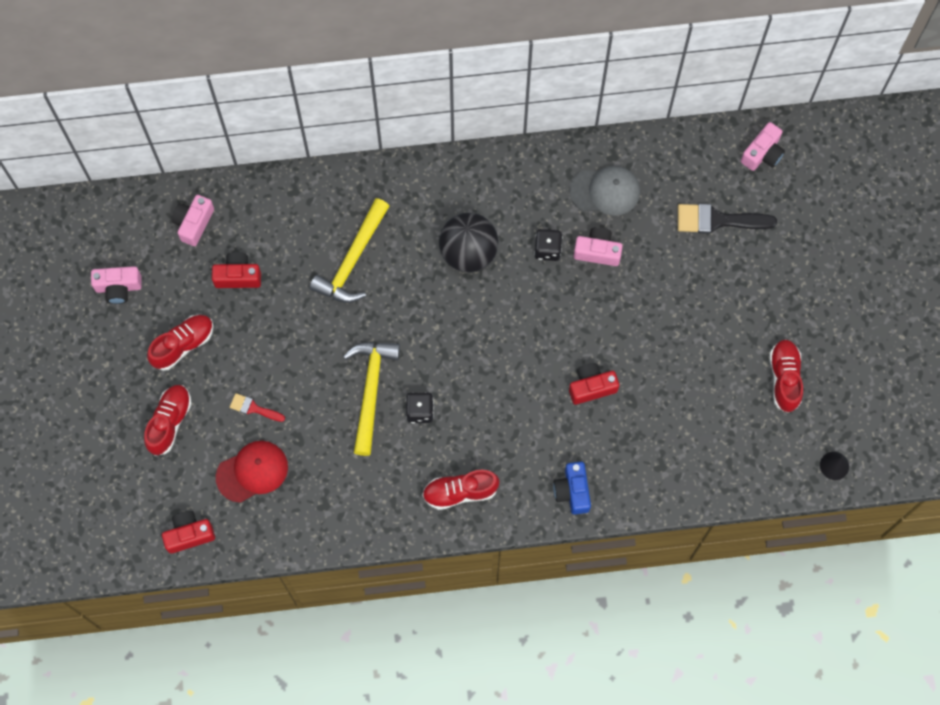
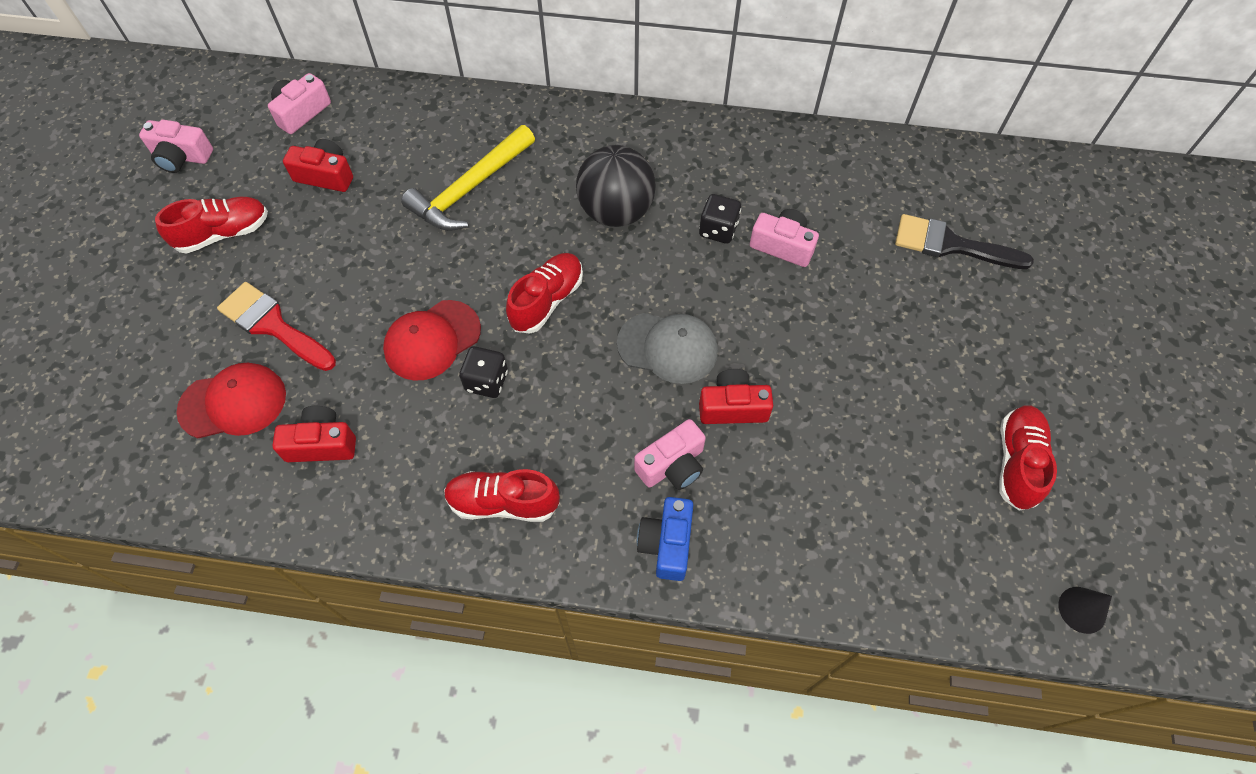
camera: 15 degrees right, 10 degrees down
(169, 422) = (160, 316): red shoe -> red shoe (547, 301)
(189, 534) = (109, 463): red camera -> red camera (322, 444)
(253, 408) = (273, 325): red brush -> red brush, size x1.81
(371, 390) = (432, 340): yellow hammer -> red cap
(605, 191) = (809, 183): grey cap -> grey cap (668, 347)
(762, 153) = (1023, 185): pink camera -> pink camera (672, 465)

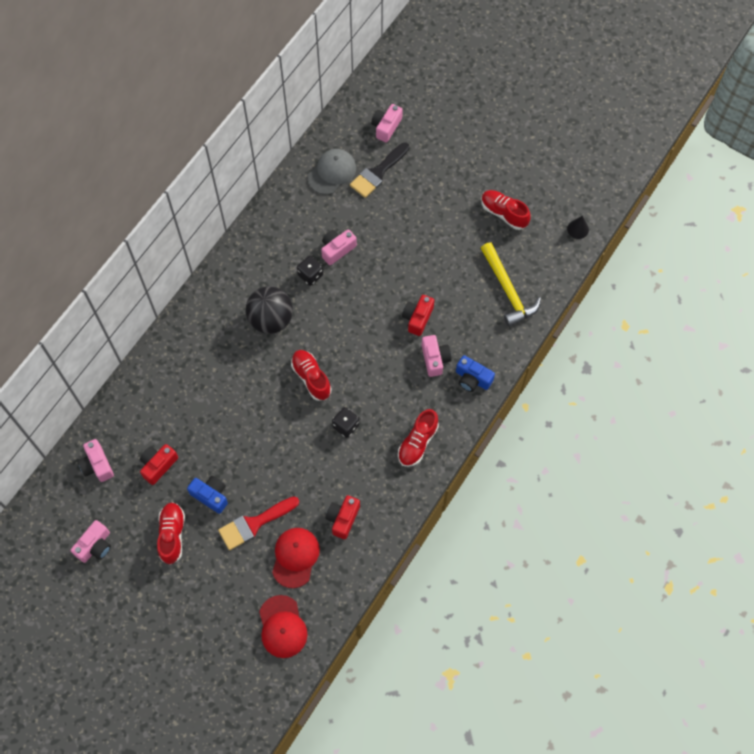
camera: 65 degrees left, 5 degrees up
(300, 253) = (211, 495): none -> blue camera
(432, 340) = (307, 444): red cap -> red cap (282, 627)
(469, 189) = (213, 389): yellow hammer -> yellow hammer (508, 291)
(668, 347) = (370, 332): grey cap -> grey cap (332, 172)
(1038, 223) = (386, 127): none -> pink camera

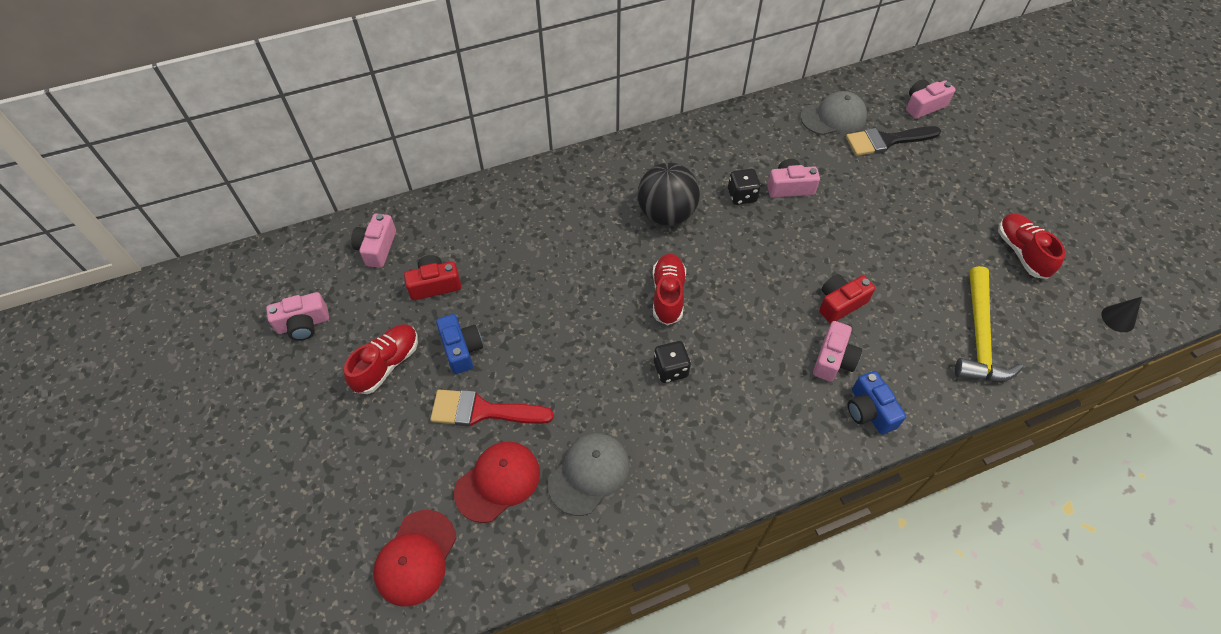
camera: 35 degrees right, 10 degrees down
(343, 518) = (589, 474): red camera -> grey cap
(417, 443) = (747, 443): red shoe -> none

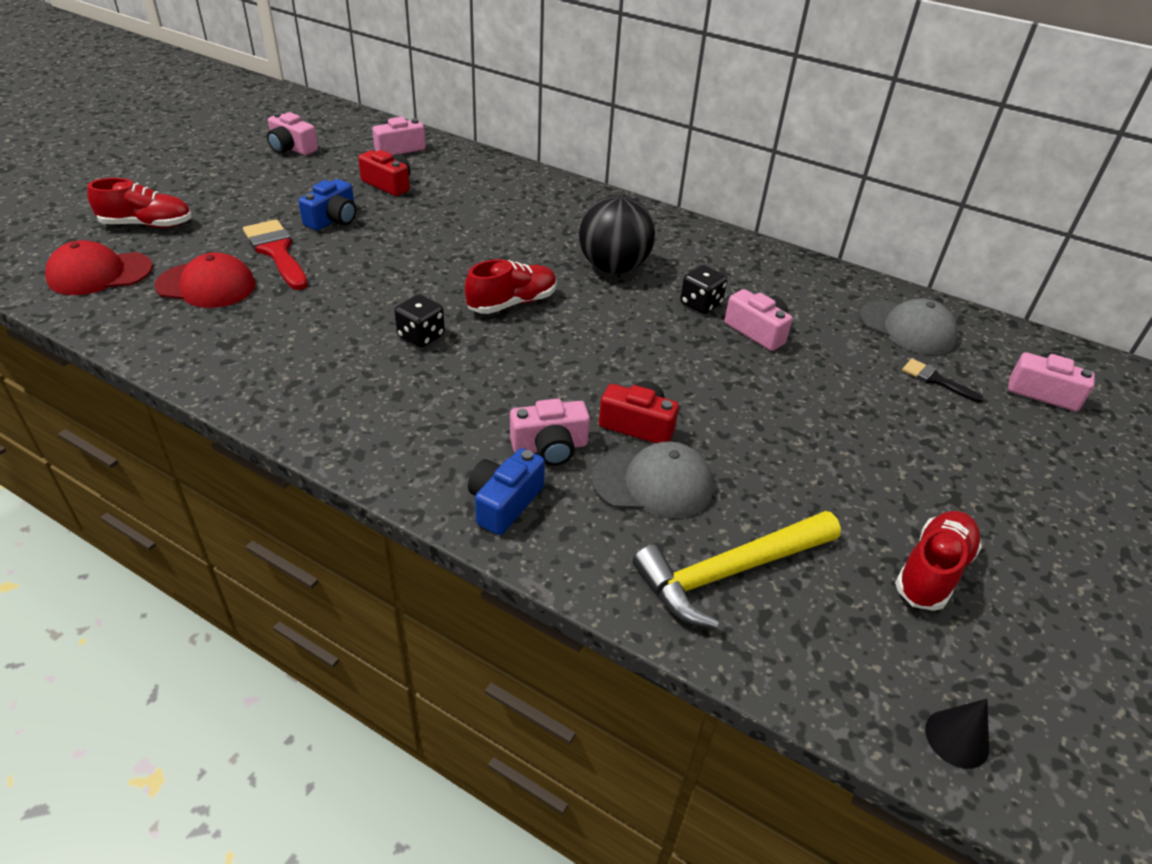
camera: 50 degrees right, 15 degrees down
(387, 364) = (285, 193): red shoe -> red shoe (147, 225)
(589, 474) = (252, 331): grey cap -> grey cap (653, 483)
(886, 141) = (936, 380): black brush -> black brush, size x0.55

